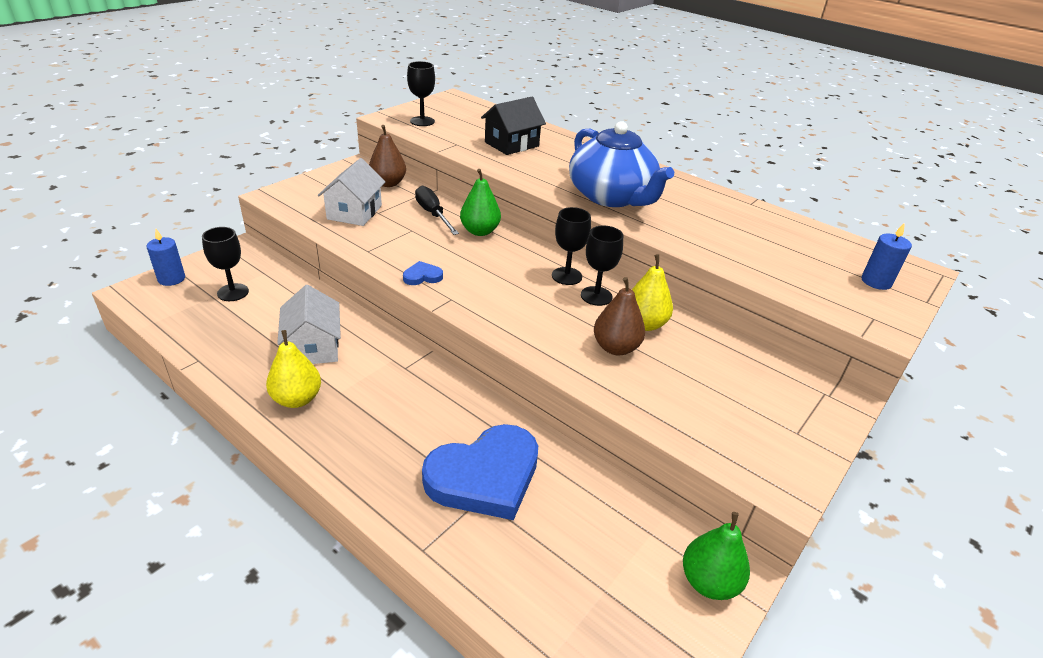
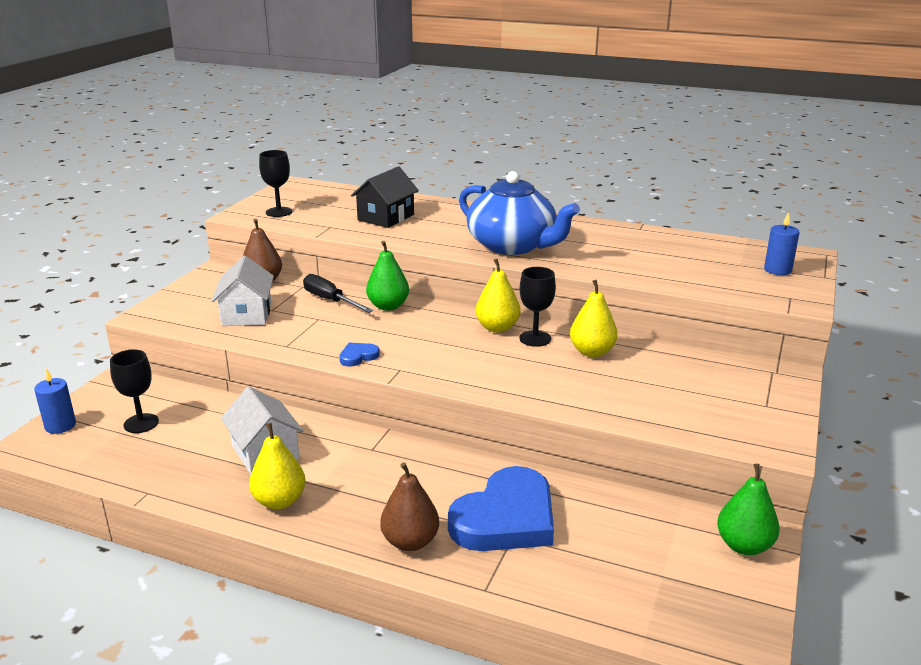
camera: 15 degrees left, 10 degrees down
(566, 276) = (497, 328): black goblet -> yellow pear
(615, 348) = (578, 376): brown pear -> brown pear (410, 542)

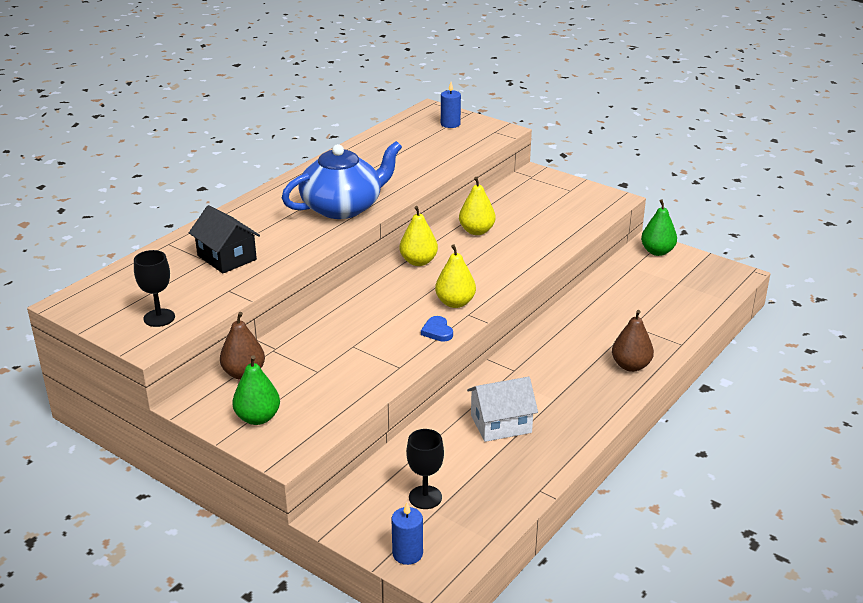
camera: 75 degrees left, 5 degrees up
(247, 314) = (319, 387): white house -> none
(279, 501) = (570, 420): yellow pear -> yellow pear (455, 303)
(330, 300) = (317, 336): black screwdriver -> none
(388, 306) = (348, 307): green pear -> green pear (257, 418)
(506, 518) = (614, 325): blue heart -> none
(535, 338) = (445, 249): black goblet -> none

